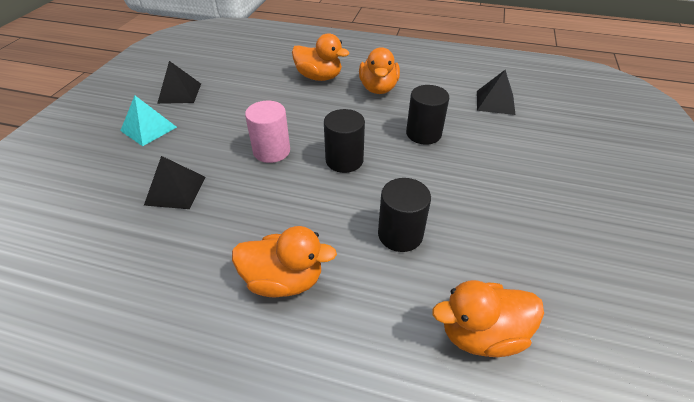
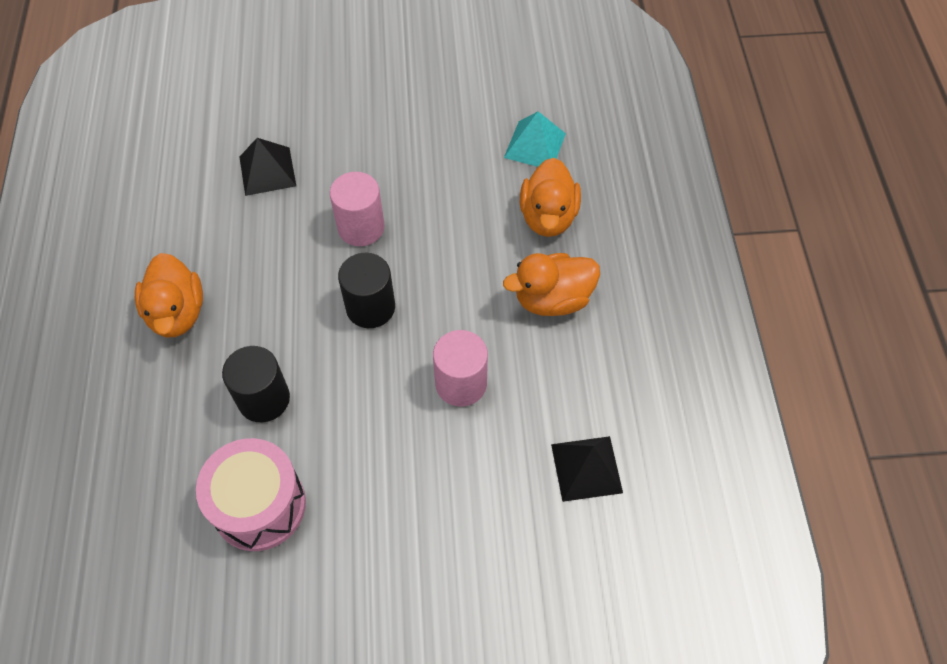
camera: 70 degrees right, 15 degrees up
(148, 129) = (357, 95): turquoise pyramid -> turquoise pyramid (534, 145)
(179, 93) = (439, 85): black pyramid -> none
(423, 134) = (461, 383): black cylinder -> pink cylinder
(481, 333) = (154, 500): orange duck -> none
(498, 255) = (259, 505): none -> pink drum

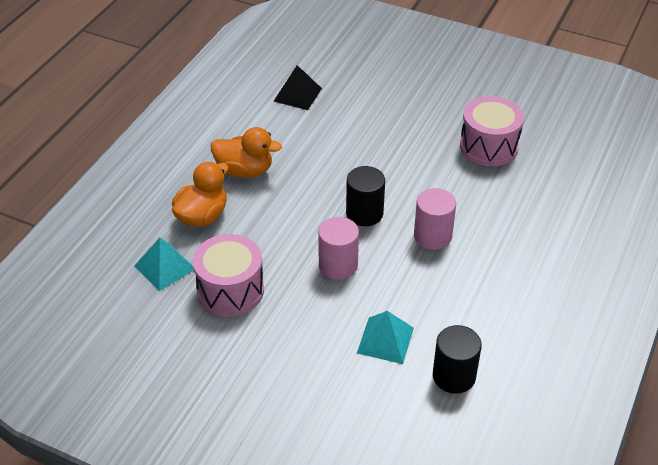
camera: 150 degrees left, 15 degrees down
(177, 313) = (501, 264): orange duck -> none
(264, 399) = (462, 192): black cylinder -> black cylinder (454, 376)
(267, 171) = (385, 340): black pyramid -> turquoise pyramid
(451, 152) = (230, 290): none -> pink drum
(461, 383) = (336, 153): pink cylinder -> pink cylinder (432, 236)

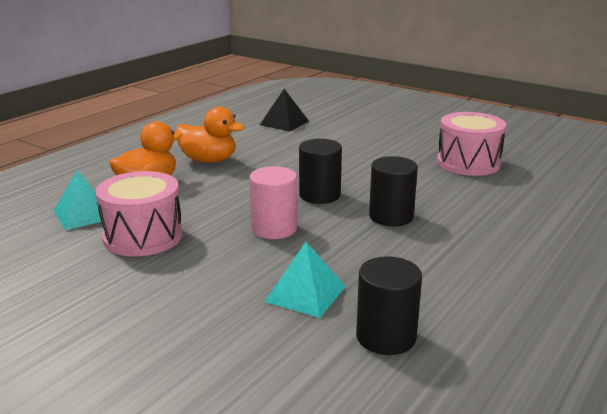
camera: 10 degrees right, 20 degrees down
(432, 236) = (391, 216): pink cylinder -> black cylinder

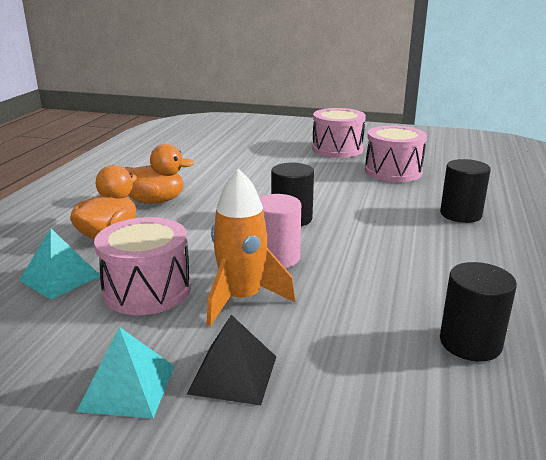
camera: 20 degrees left, 0 degrees up
(214, 258) = (242, 299): none -> orange rocket
(284, 123) = (201, 156): black pyramid -> black pyramid (233, 374)
(305, 294) = (362, 316): turquoise pyramid -> turquoise pyramid (128, 387)
(391, 216) = (372, 228): black cylinder -> black cylinder (460, 214)
(429, 131) = (337, 149): none -> pink drum

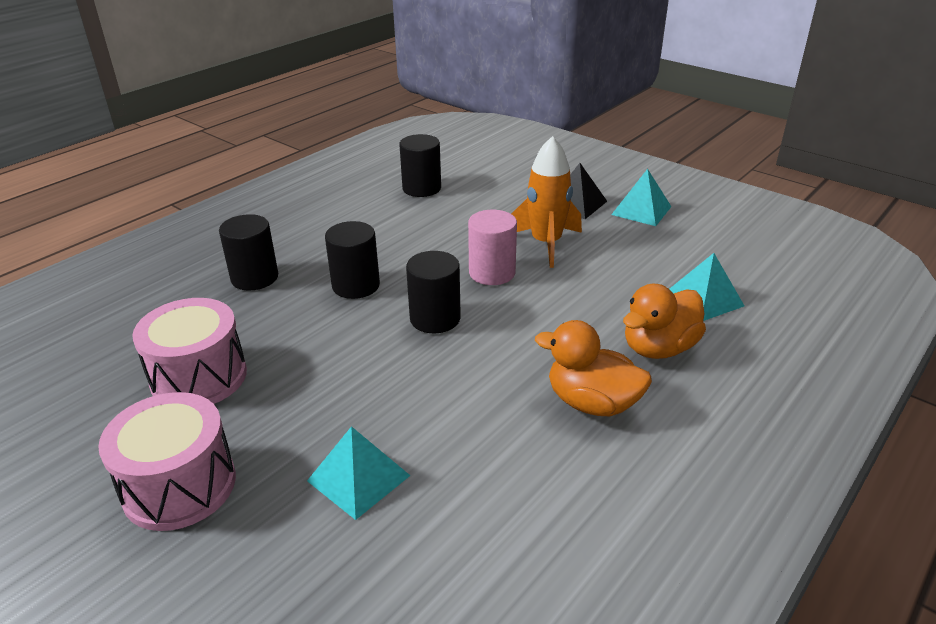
camera: 155 degrees left, 10 degrees up
(147, 290) = (621, 268): pink drum -> none
(263, 162) = (358, 478): none -> turquoise pyramid
(378, 225) = (356, 285): none -> black cylinder

